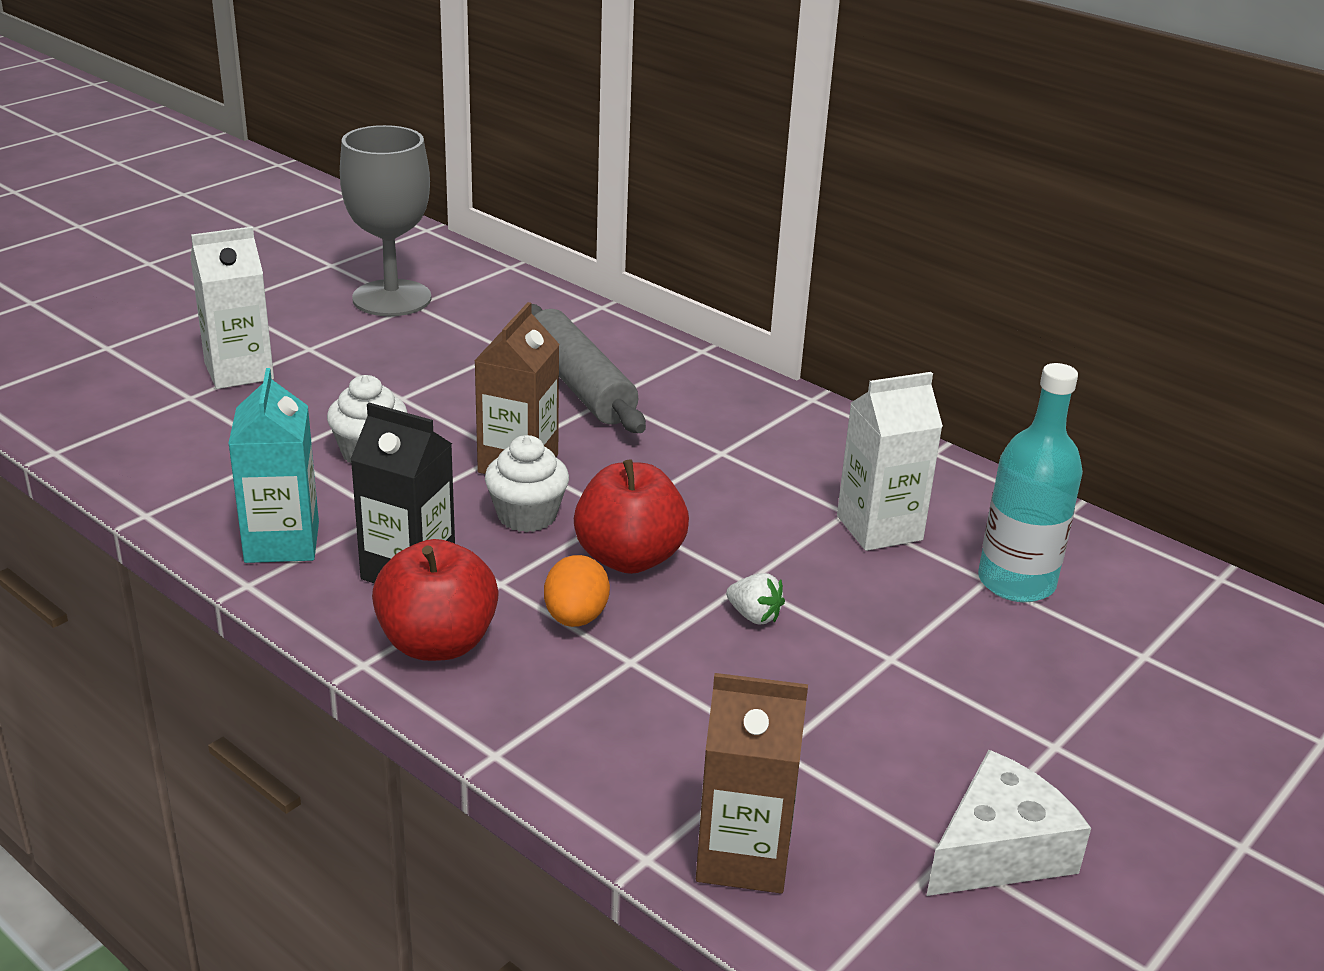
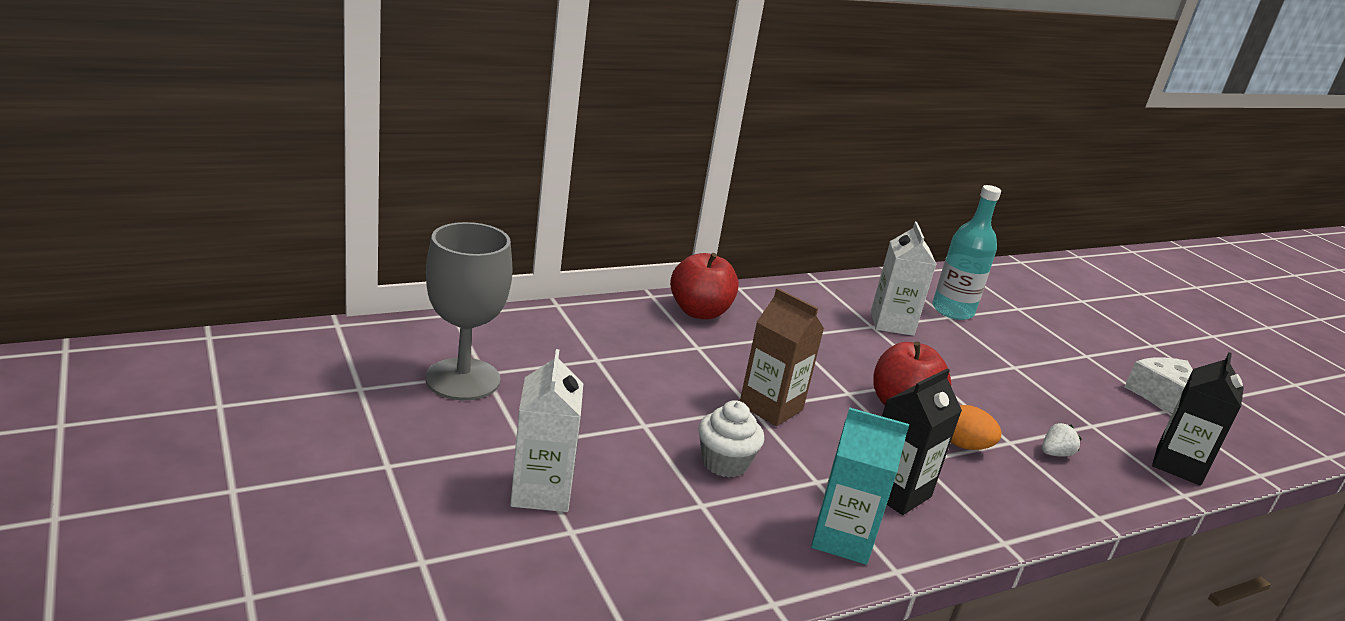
camera: 70 degrees left, 5 degrees down
(437, 643) = (985, 505): red apple -> red apple (699, 312)
(527, 516) = (840, 425): white cupcake -> none
(580, 385) = (673, 351): grey rolling pin -> none
(743, 856) = (1178, 465): brown carton -> black carton
(754, 616) = (971, 389): white strawberry -> white strawberry (1055, 454)

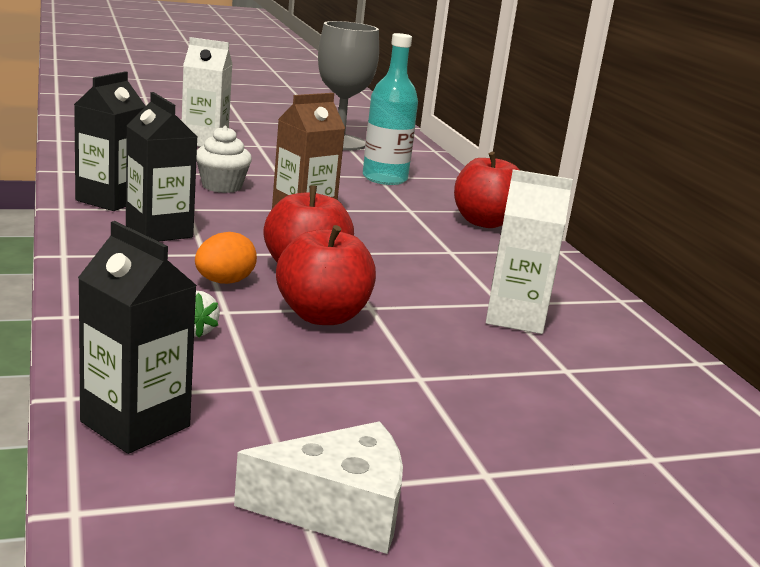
camera: 100 degrees right, 5 degrees down
(842, 539) = (110, 200): turquoise carton -> black carton
(952, 311) = (591, 379): turquoise bottle -> turquoise bottle (384, 178)
(972, 399) = (322, 316): none -> red apple

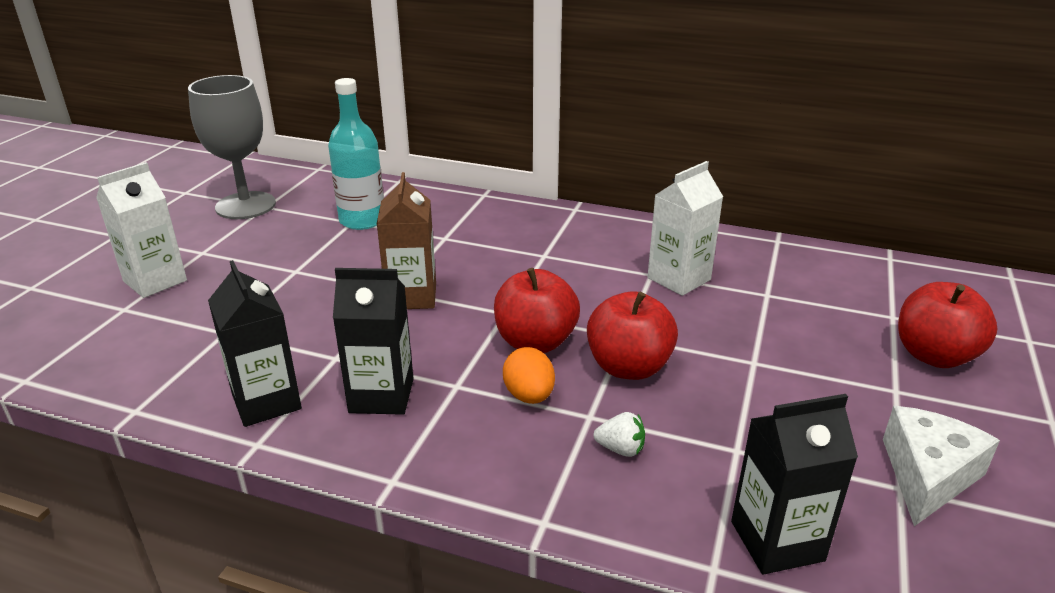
camera: 50 degrees left, 10 degrees up
(222, 186) = (296, 315): white cupcake -> none
(484, 222) = (499, 216): red apple -> red apple (934, 355)

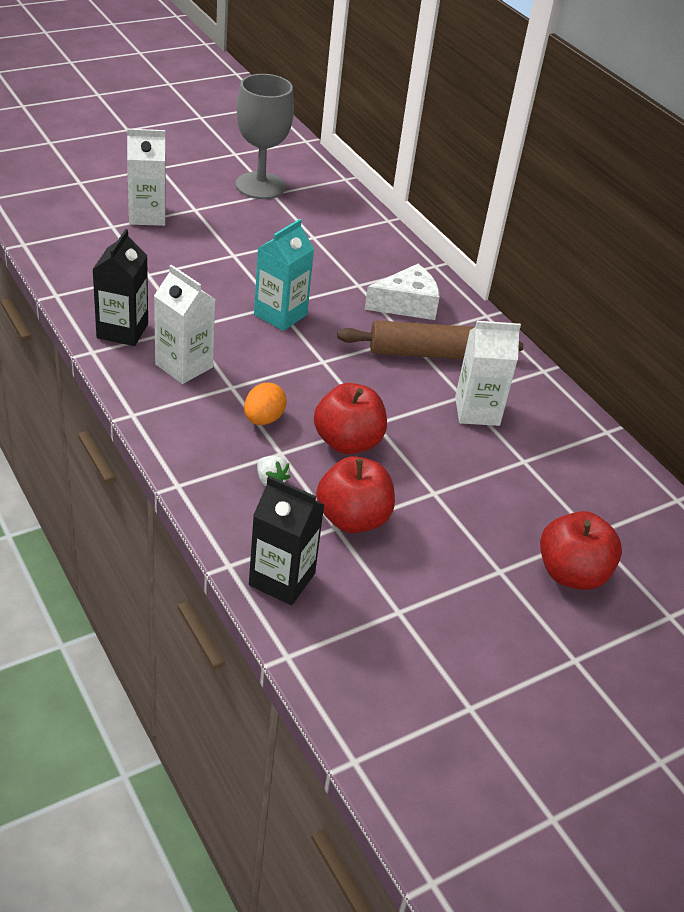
camera: 35 degrees right, 10 degrees up
(362, 220) = (321, 240): turquoise bottle -> none
(381, 396) = (184, 366): black carton -> white carton
(412, 296) = (280, 315): brown carton -> turquoise carton
(535, 342) = (314, 391): red apple -> red apple (352, 519)
(577, 258) = (428, 353): none -> brown rolling pin
(927, 475) = (427, 619): white cheese -> white cheese (407, 304)

